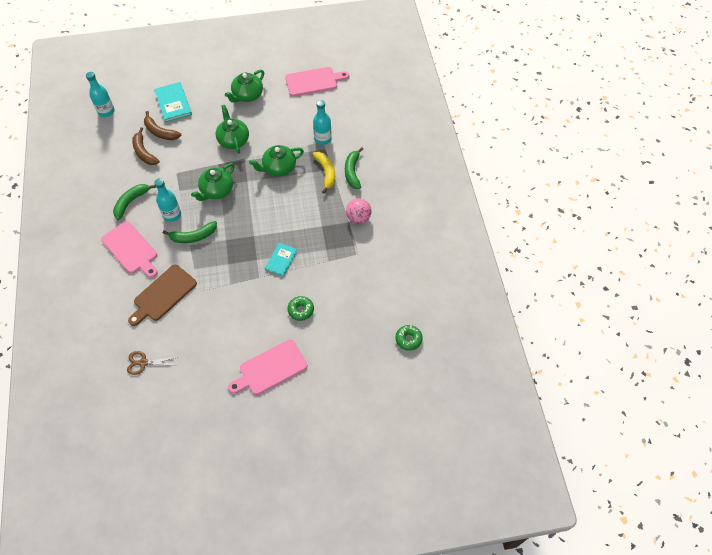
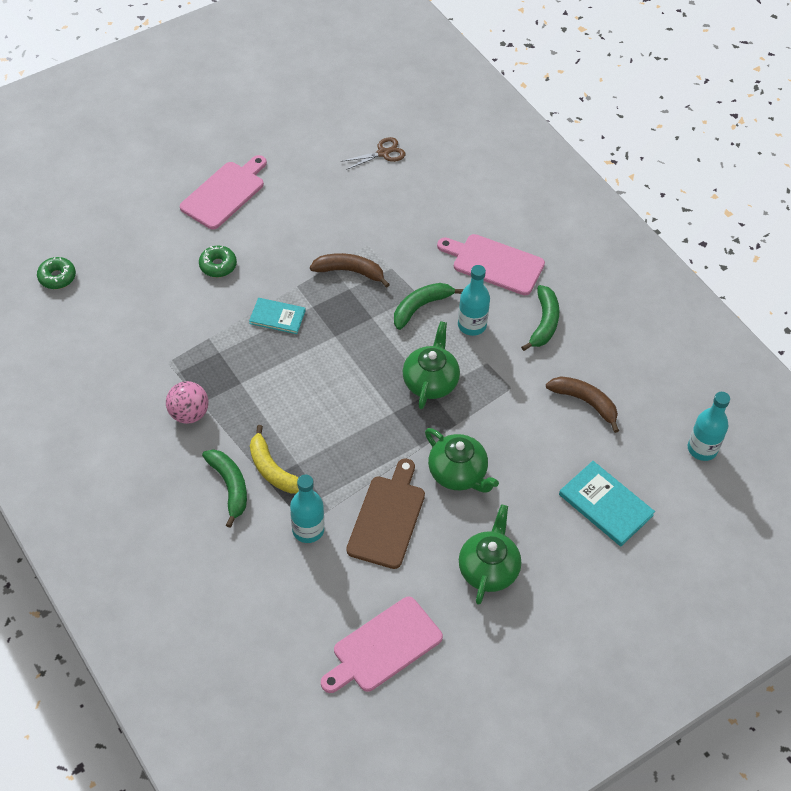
camera: 155 degrees right, 5 degrees down
(160, 132) = (586, 445): brown banana -> brown banana (350, 271)
(163, 295) = (411, 226): brown cutting board -> brown cutting board (387, 518)
(279, 168) = (355, 451): green teapot -> none
(281, 260) = (277, 317): turquoise book -> turquoise book turned 75 degrees counterclockwise

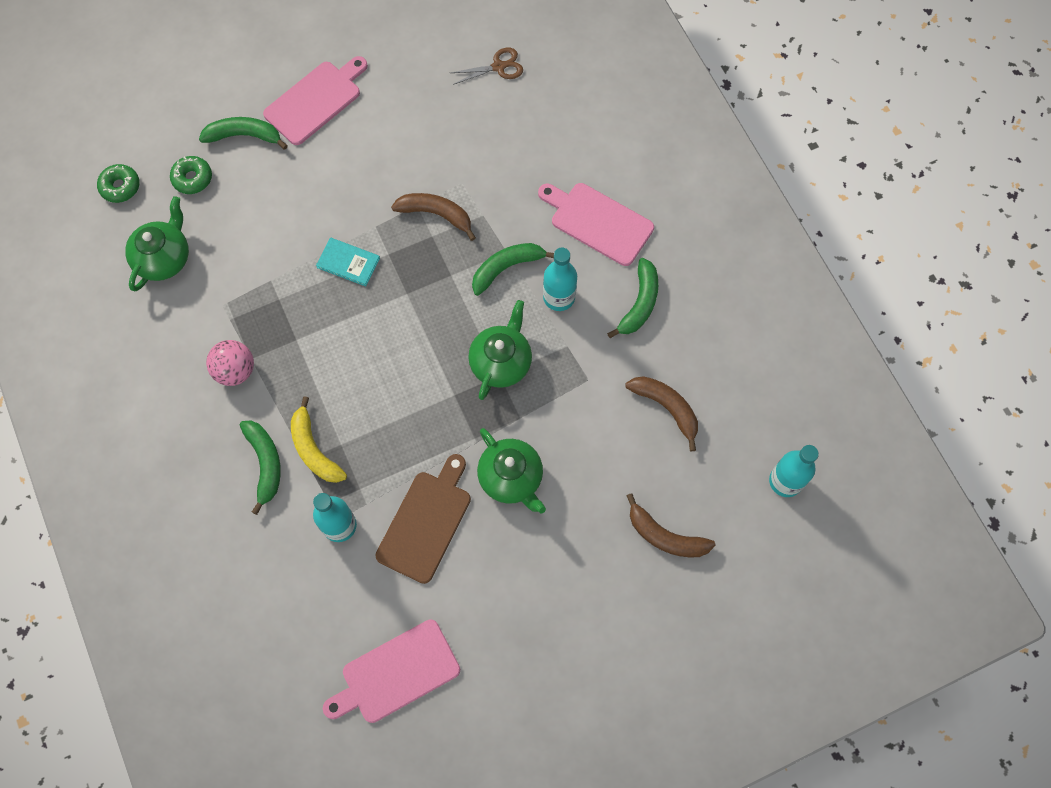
camera: 10 degrees right, 15 degrees up
(165, 226) = (244, 136): none -> green banana
(218, 265) = (294, 191): green donut -> green donut (192, 178)
(488, 569) = (523, 596): green teapot -> green teapot (164, 258)
(606, 505) = (665, 536): turquoise book -> brown banana

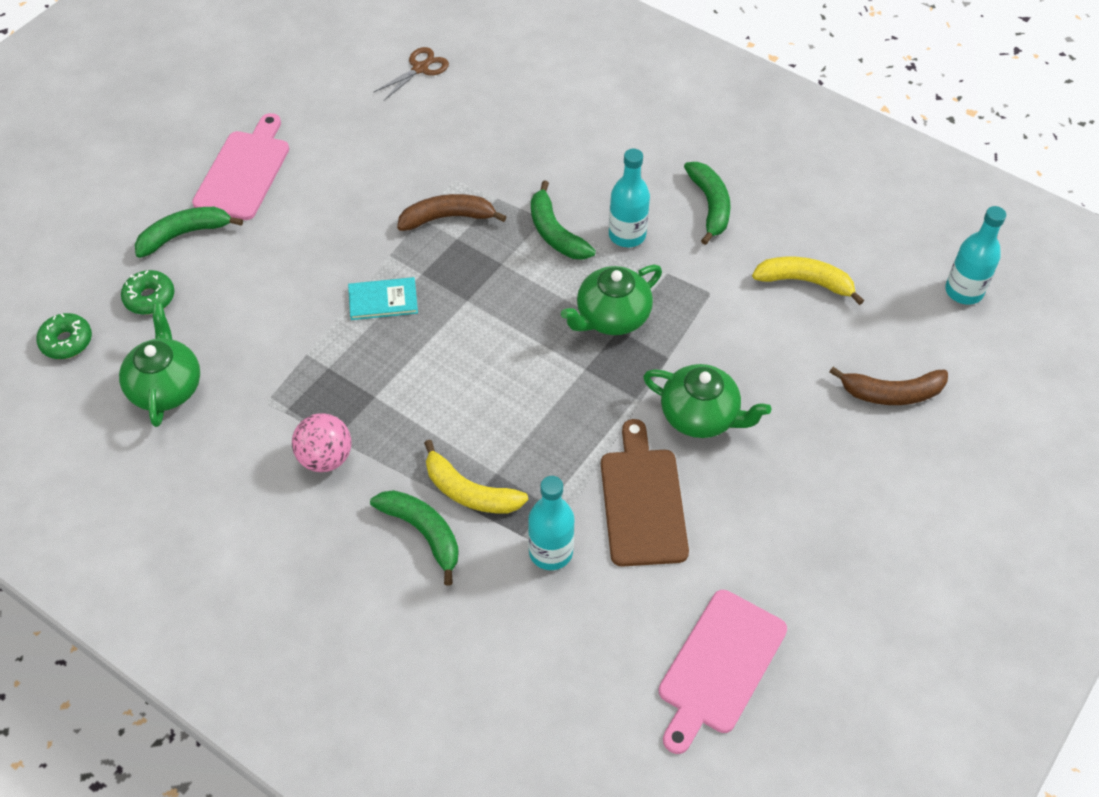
camera: 30 degrees left, 15 degrees down
(501, 362) = (611, 317): green teapot -> green teapot turned 120 degrees counterclockwise
(506, 268) = (555, 233): green banana -> green banana turned 60 degrees counterclockwise
(598, 222) = (617, 156): pink cutting board -> none
(666, 408) = (805, 282): brown banana -> yellow banana

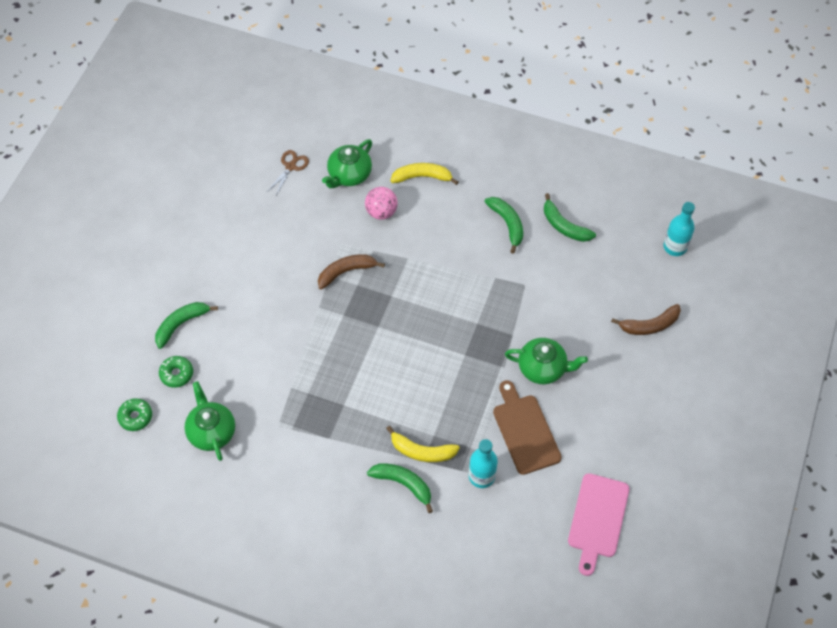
camera: 15 degrees left, 5 degrees up
(244, 171) = (202, 270): pink cutting board -> none
(325, 458) = (328, 452): pink ball -> pink ball (381, 212)
(383, 300) = (326, 339): turquoise book -> none
(555, 233) = (417, 266): green banana -> green banana (564, 226)
(611, 317) = (470, 316): green teapot -> green teapot (349, 175)
(627, 235) = (462, 257): turquoise bottle -> none
(805, 282) = (579, 263): yellow banana -> yellow banana (422, 177)

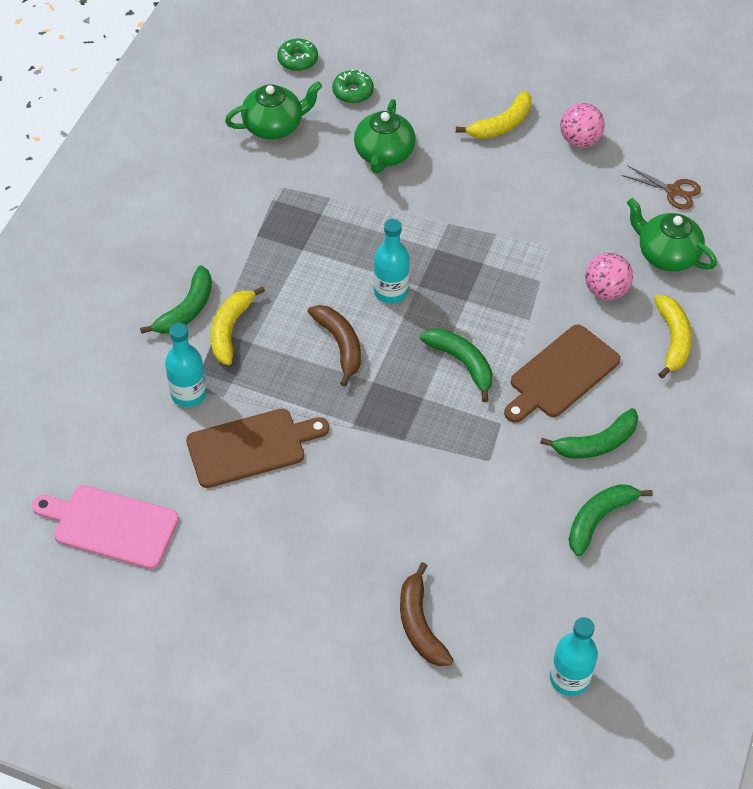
camera: 90 degrees right, 5 degrees down
(181, 324) = (421, 93): green banana -> green banana (462, 363)
(220, 270) = (501, 125): none -> yellow banana
(239, 220) = (579, 140): none -> pink ball
(346, 272) = (503, 252): brown banana -> brown banana (340, 345)
(384, 344) = (390, 292): none -> turquoise bottle
(453, 241) = (561, 374): none -> brown cutting board
(543, 368) = (348, 474): green teapot -> green teapot (383, 154)

